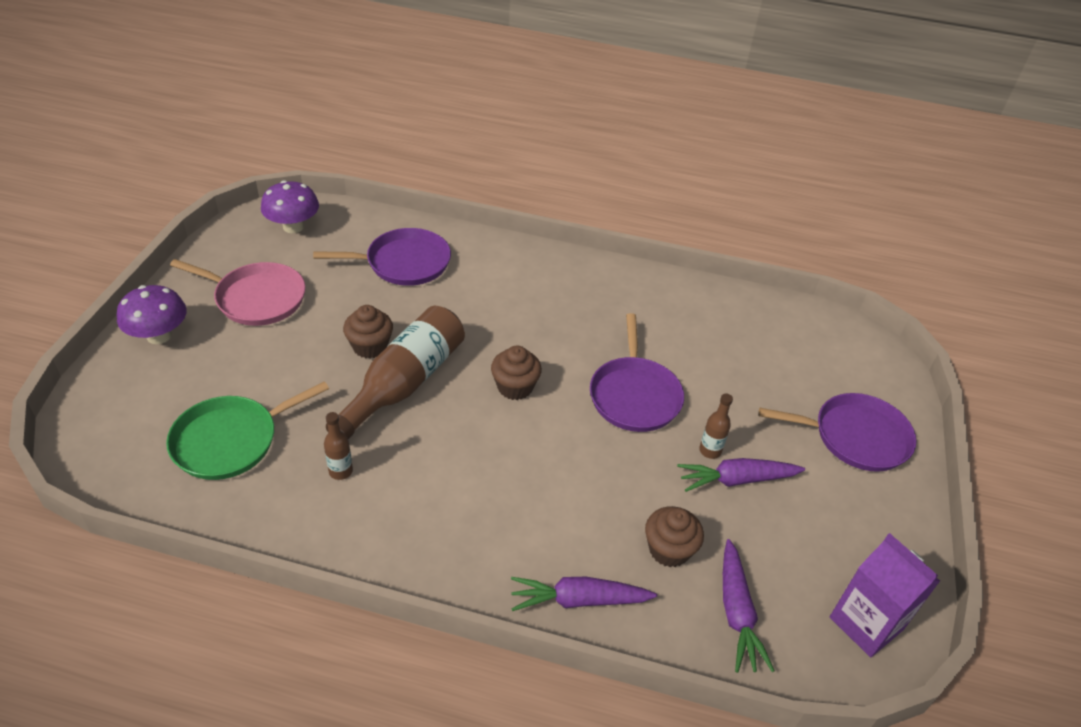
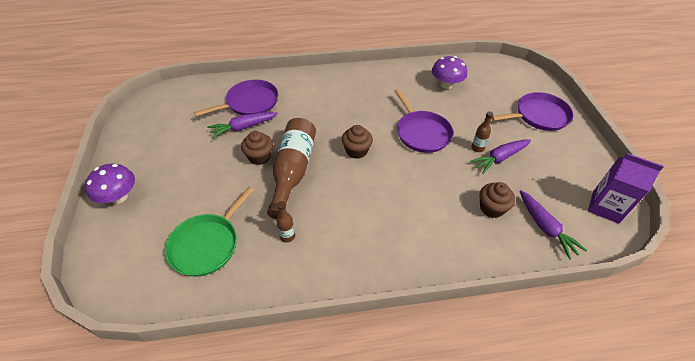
camera: 20 degrees left, 5 degrees up
(256, 298) = (171, 152): pink pan -> none
(293, 227) = (169, 102): purple mushroom -> purple mushroom (446, 85)
(579, 600) = (465, 255): purple carrot -> purple carrot (243, 127)

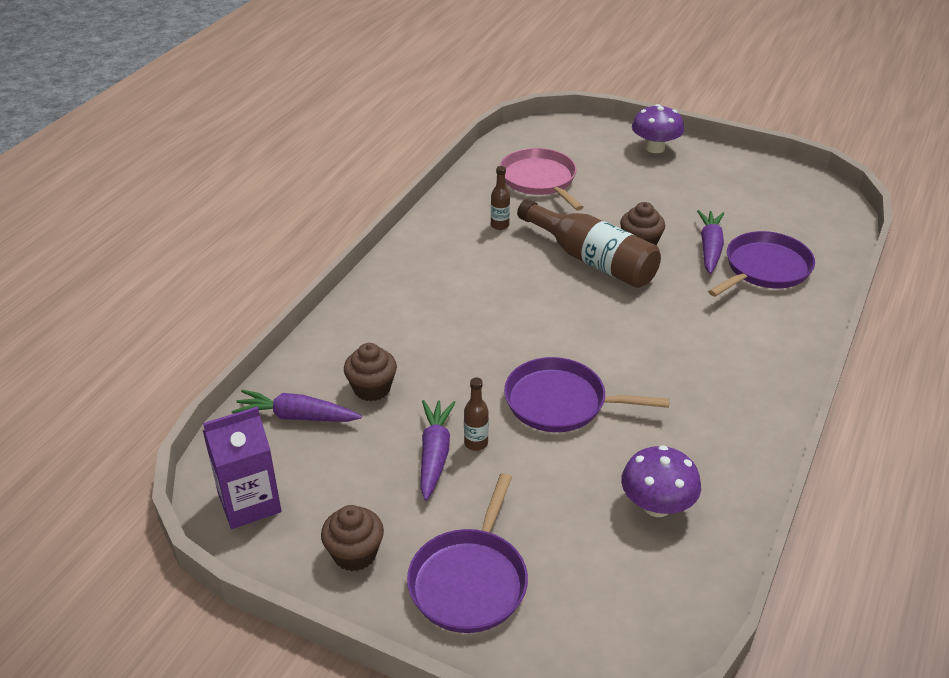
camera: 125 degrees right, 10 degrees down
(207, 244) = (540, 180): green pan -> pink pan
(250, 103) = (764, 269): purple pan -> purple pan turned 135 degrees counterclockwise
(356, 151) = (581, 322): brown cupcake -> brown cupcake (354, 554)

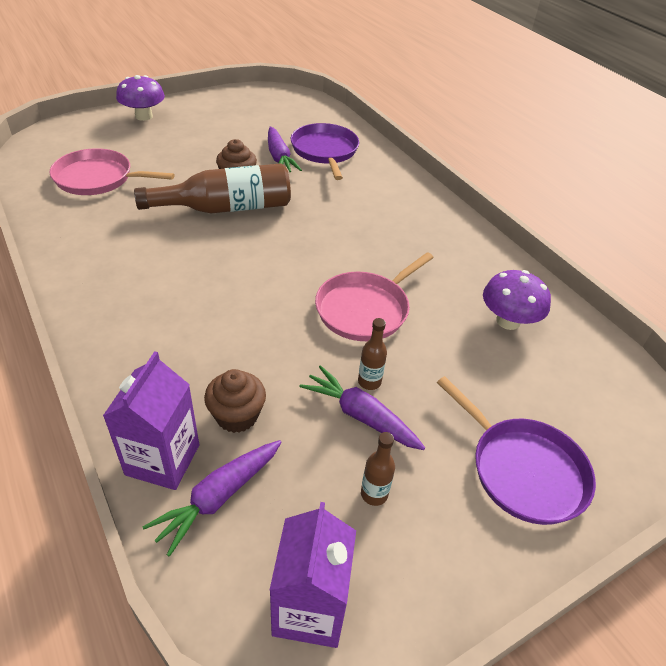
camera: 60 degrees left, 5 degrees up
(304, 374) = (162, 459): none -> purple carton
(354, 554) = (443, 542): brown cupcake -> none
(500, 225) = (122, 226): brown bottle -> brown bottle (374, 494)
(561, 402) = (365, 309): purple pan -> pink pan
(710, 248) = (279, 157): purple carrot -> purple carrot turned 150 degrees counterclockwise

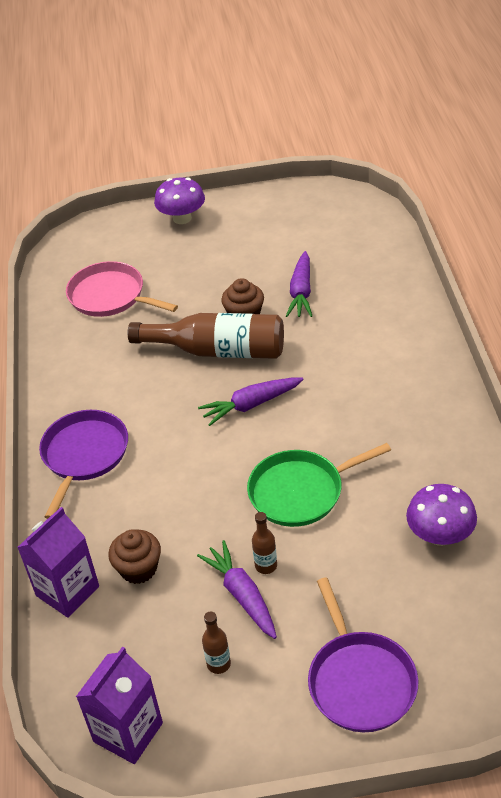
camera: 30 degrees right, 0 degrees up
(219, 497) = (97, 632): purple carrot -> purple carrot (251, 405)
(325, 151) = (356, 290): purple pan -> purple pan (84, 455)
(365, 309) = (300, 491): pink pan -> green pan

